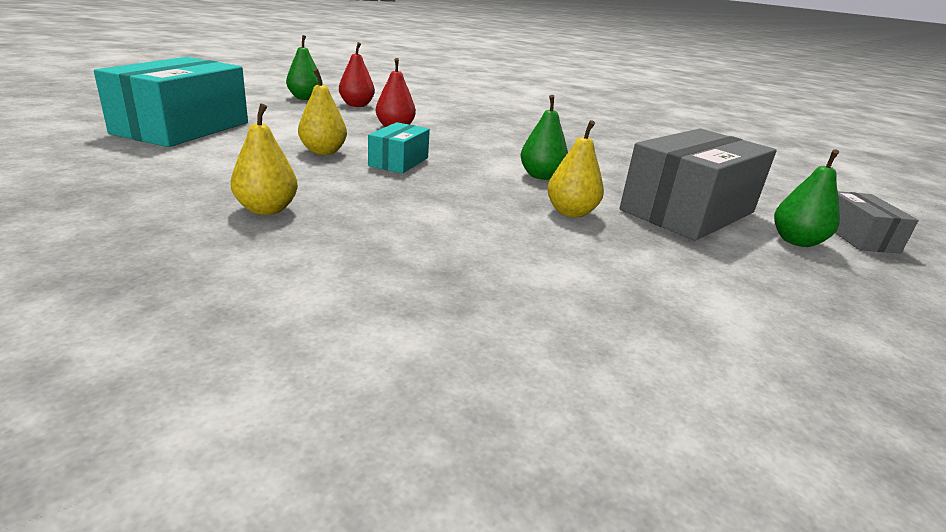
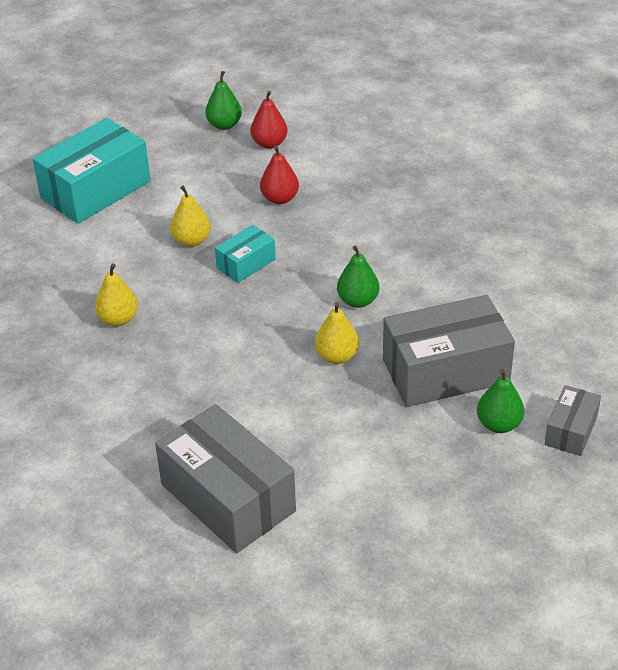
camera: 30 degrees right, 15 degrees up
(612, 380) = (228, 497): none -> grey box

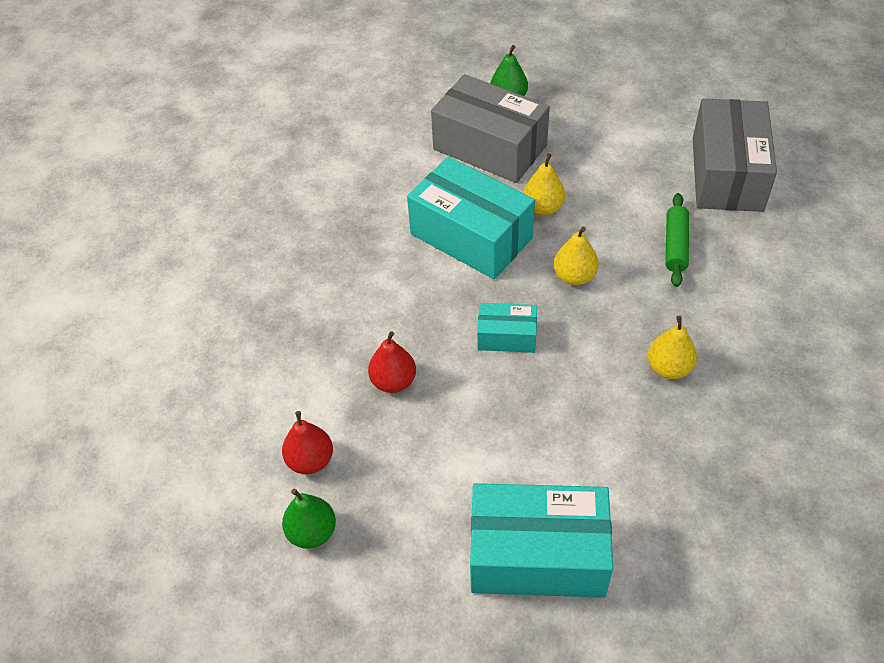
camera: 130 degrees left, 10 degrees up
(191, 241) = (521, 400): yellow pear -> yellow pear (574, 276)
(203, 402) = (675, 245): none -> green rolling pin
(358, 301) = (471, 236): green pear -> turquoise box
(571, 430) = (475, 69): grey box -> none

